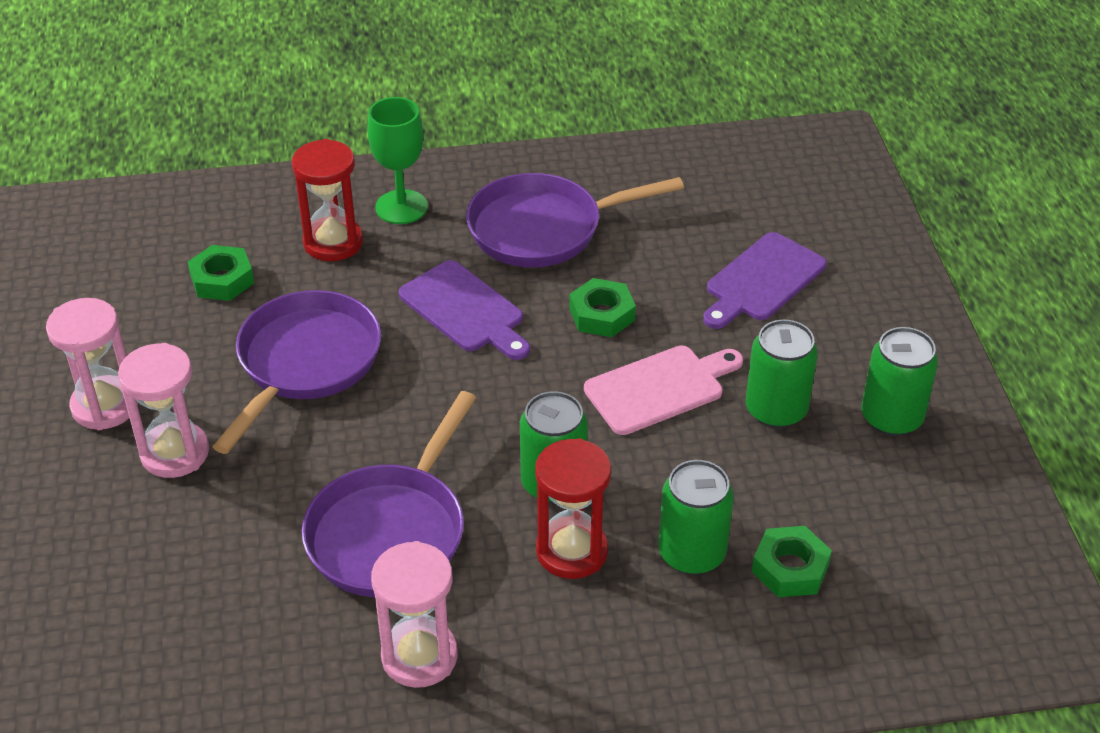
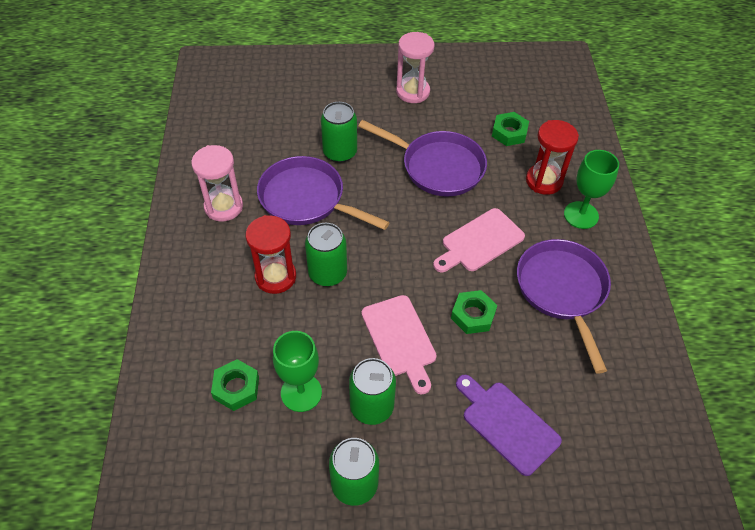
camera: 95 degrees right, 10 degrees up
(175, 453) = (376, 117): pink hourglass -> none
(465, 310) = (480, 242): purple cutting board -> pink cutting board
(692, 553) = (260, 336): green can -> green can (340, 152)
(776, 489) = (301, 392): none -> green goblet

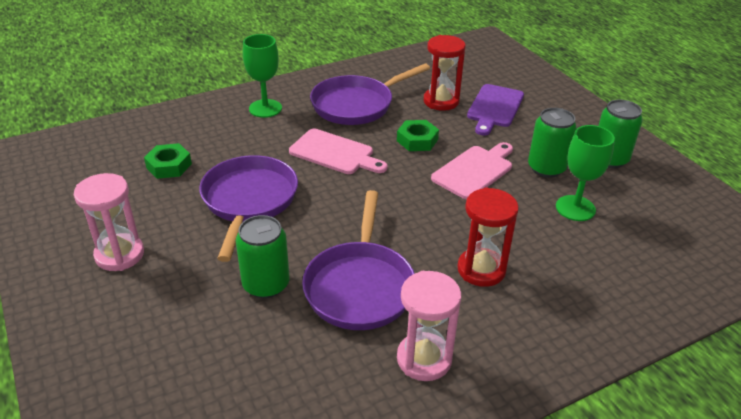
camera: 115 degrees left, 15 degrees down
(236, 388) = (613, 248): green nut -> none
(327, 273) = (445, 234): green can -> none
(544, 181) = (232, 133): red hourglass -> red hourglass (441, 101)

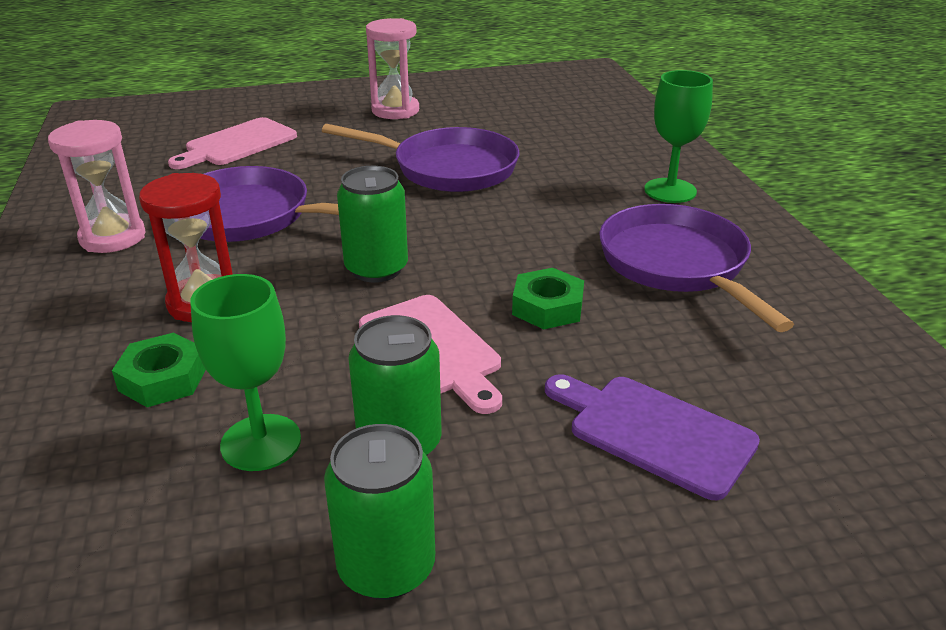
camera: 105 degrees right, 5 degrees down
(169, 166) = (539, 131): green nut -> green nut (163, 378)
(266, 284) = (298, 169): green can -> green can (376, 269)
(335, 153) = (532, 230): pink cutting board -> pink cutting board (237, 144)
(441, 101) = (687, 360): red hourglass -> none

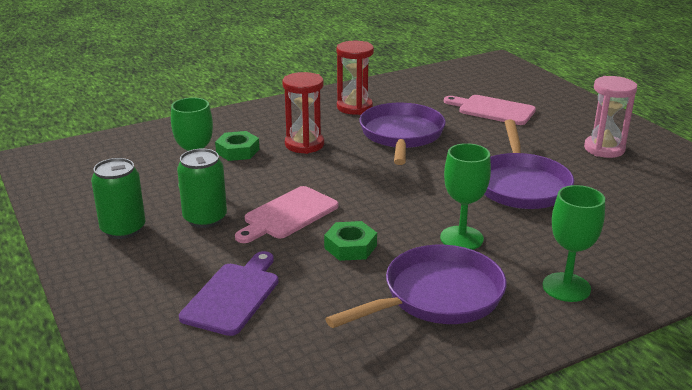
camera: 75 degrees right, 5 degrees down
(113, 237) = (354, 107): pink hourglass -> red hourglass
(376, 269) = (364, 183): green can -> none
(554, 226) = (461, 238): none -> green goblet

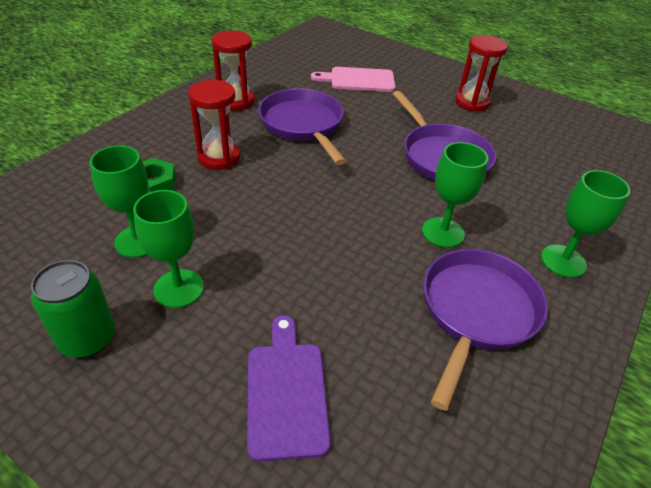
camera: 30 degrees left, 15 degrees up
(205, 218) = (179, 288): green can -> green goblet
(288, 215) = (265, 254): pink cutting board -> none
(350, 247) = (356, 276): green nut -> none
(604, 149) = (472, 102): pink hourglass -> red hourglass

